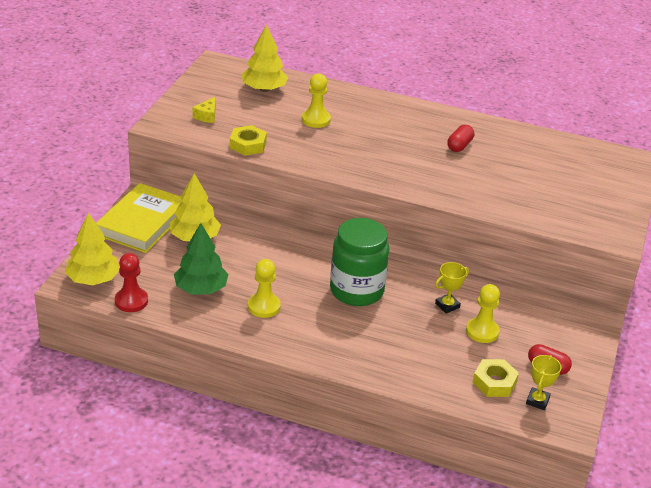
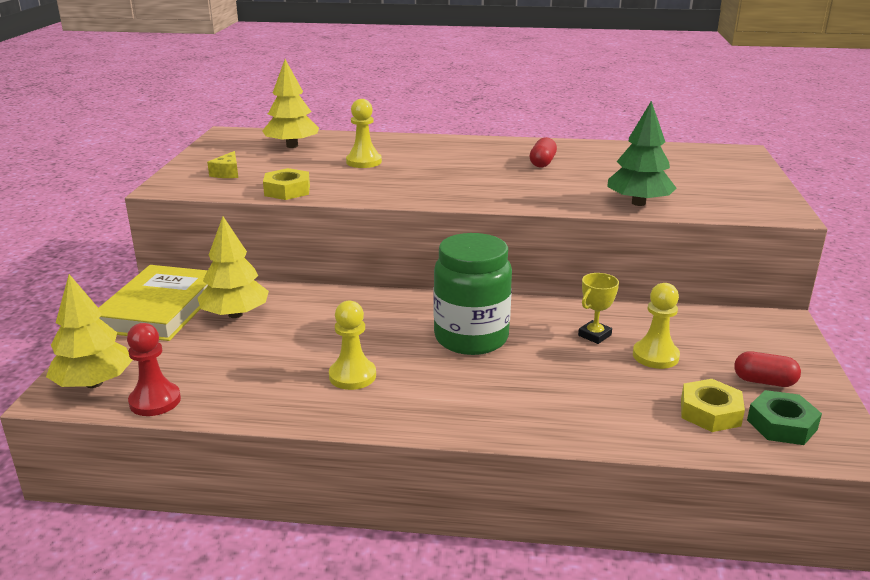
camera: 10 degrees left, 10 degrees down
(201, 289) = (257, 369): green tree -> green tree (638, 203)
(537, 401) = (781, 424): yellow trophy -> green nut

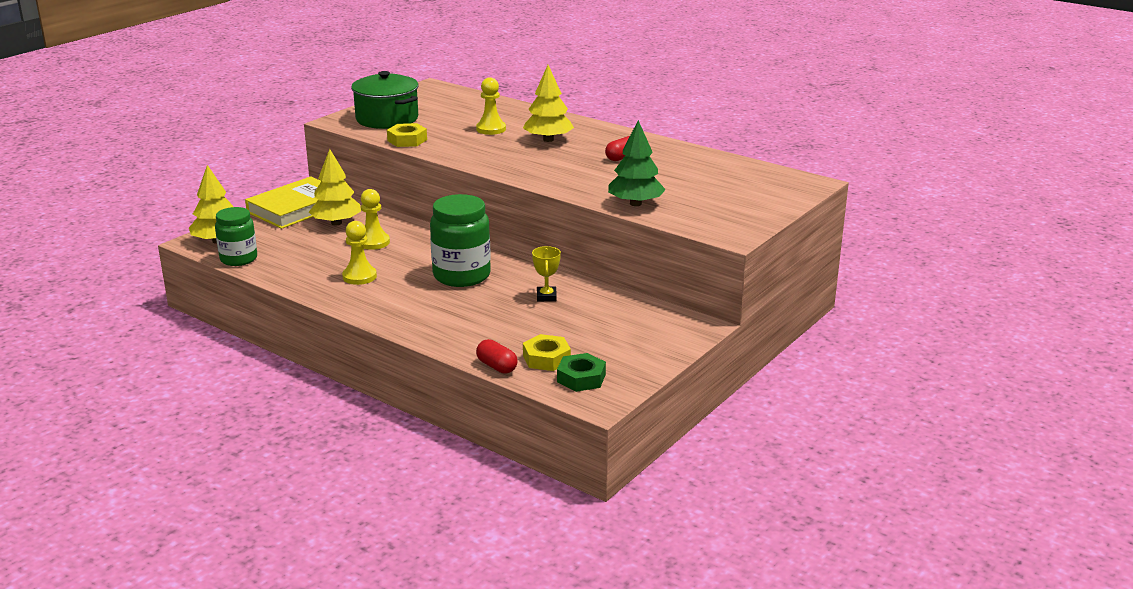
camera: 30 degrees right, 0 degrees up
(155, 401) = (238, 259): red pawn -> green jar
(227, 173) = (387, 119): yellow cheese -> green pot
(292, 146) = (460, 106): yellow tree -> yellow tree (548, 140)
(594, 335) = (546, 297): yellow trophy -> yellow trophy turned 75 degrees counterclockwise
(655, 356) = (567, 320): yellow pawn -> yellow pawn (373, 242)
(764, 381) = (615, 354): red capsule -> red capsule (497, 366)

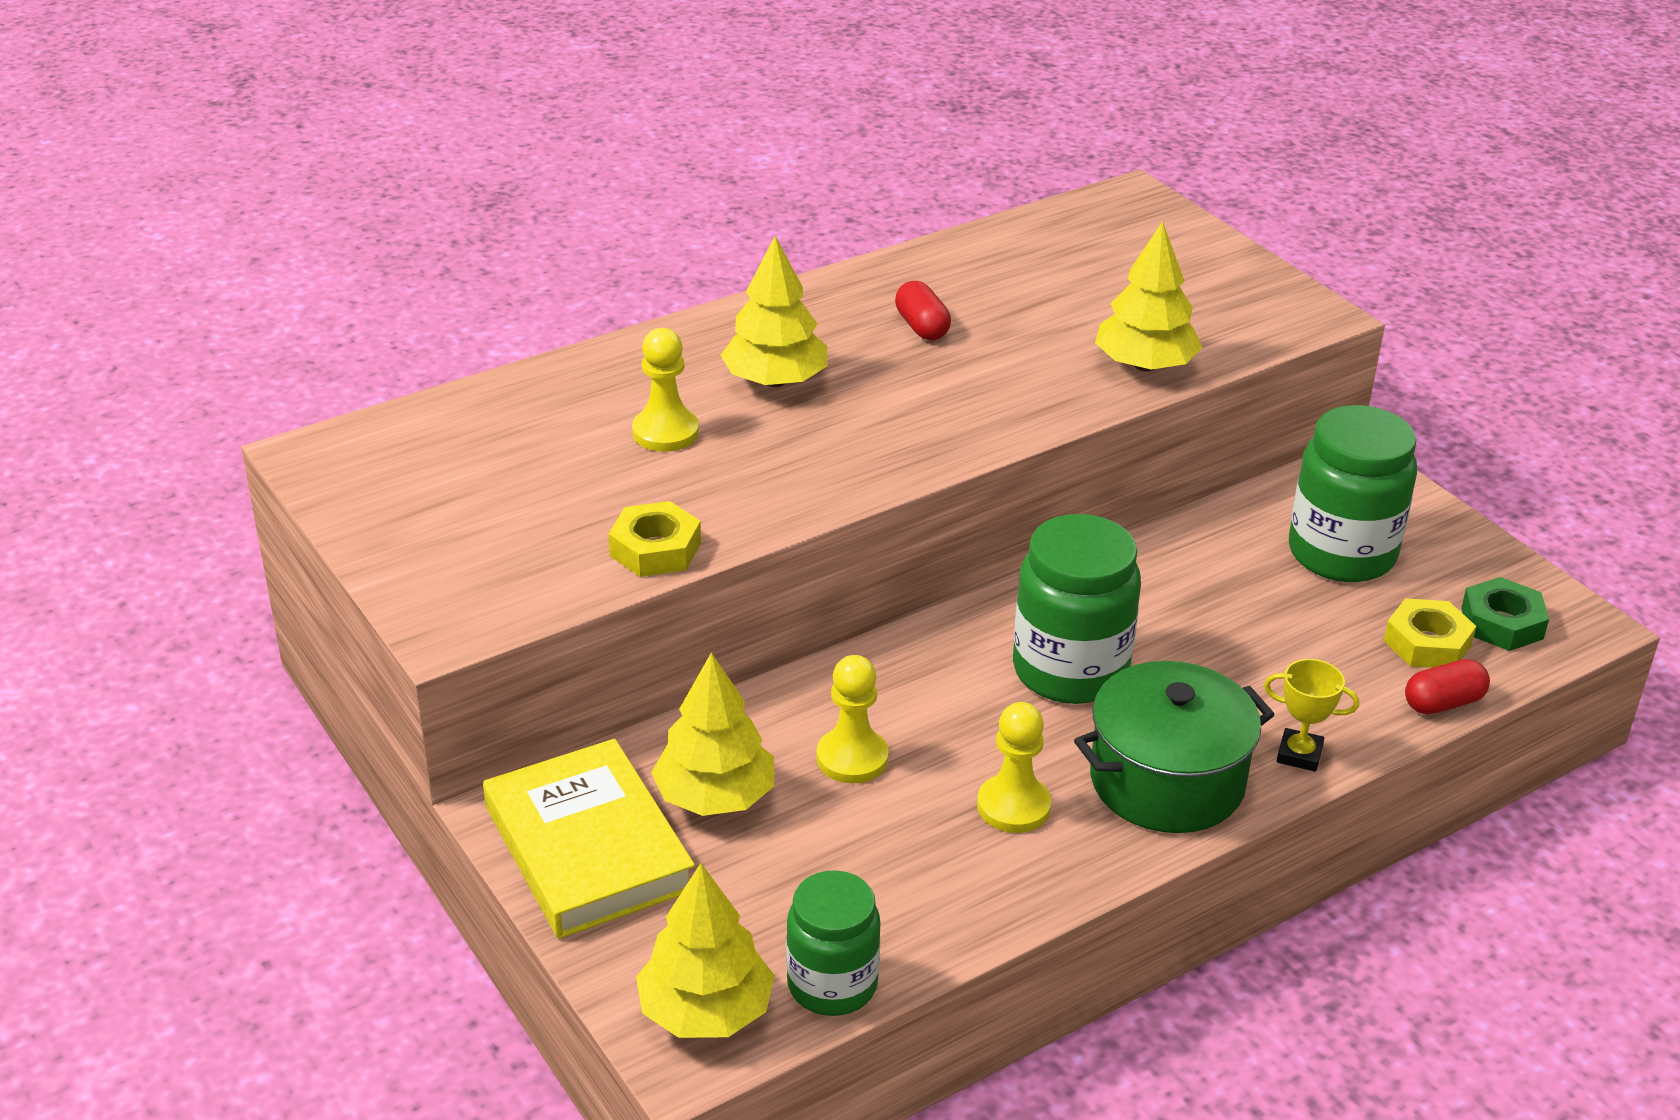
camera: 70 degrees left, 10 degrees up
(387, 119) = (492, 553): green pot -> green pot (1166, 781)
(546, 297) = (1198, 591): yellow trophy -> yellow trophy (1299, 754)
(610, 329) = (1341, 554): none -> green jar
(635, 203) = (1145, 365): green tree -> yellow tree

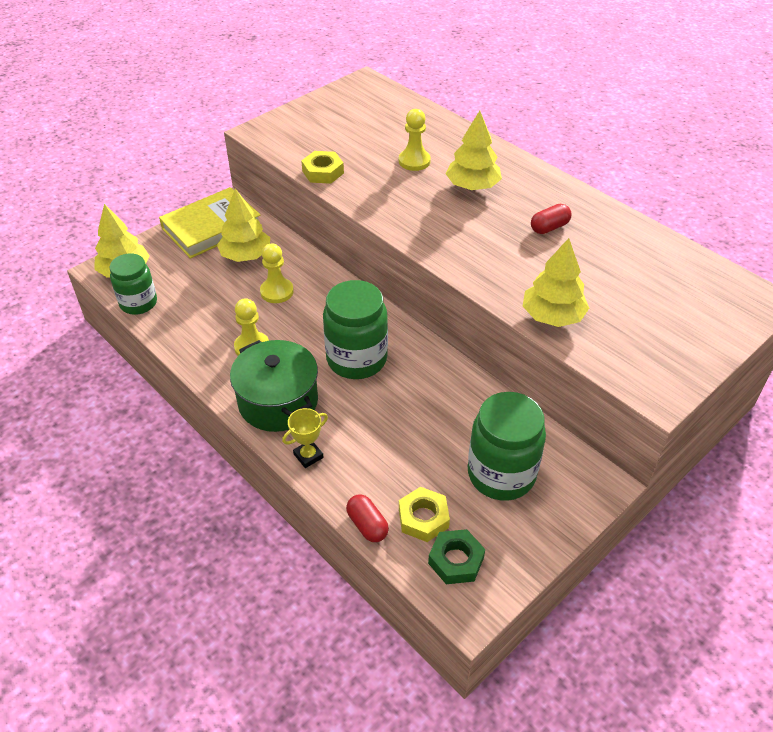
camera: 80 degrees right, 10 degrees up
(1299, 754) = (308, 456): yellow trophy -> yellow trophy turned 45 degrees clockwise

